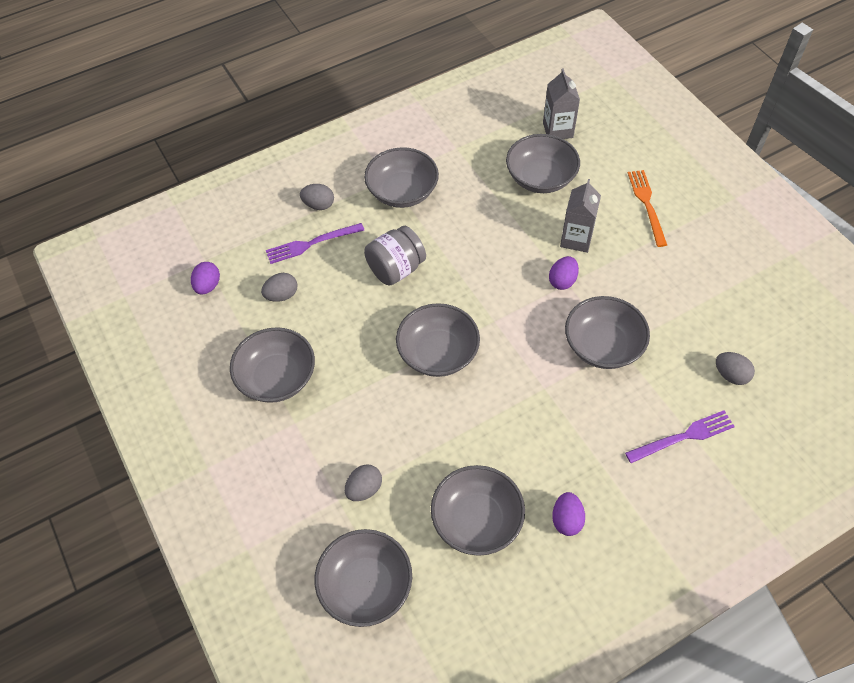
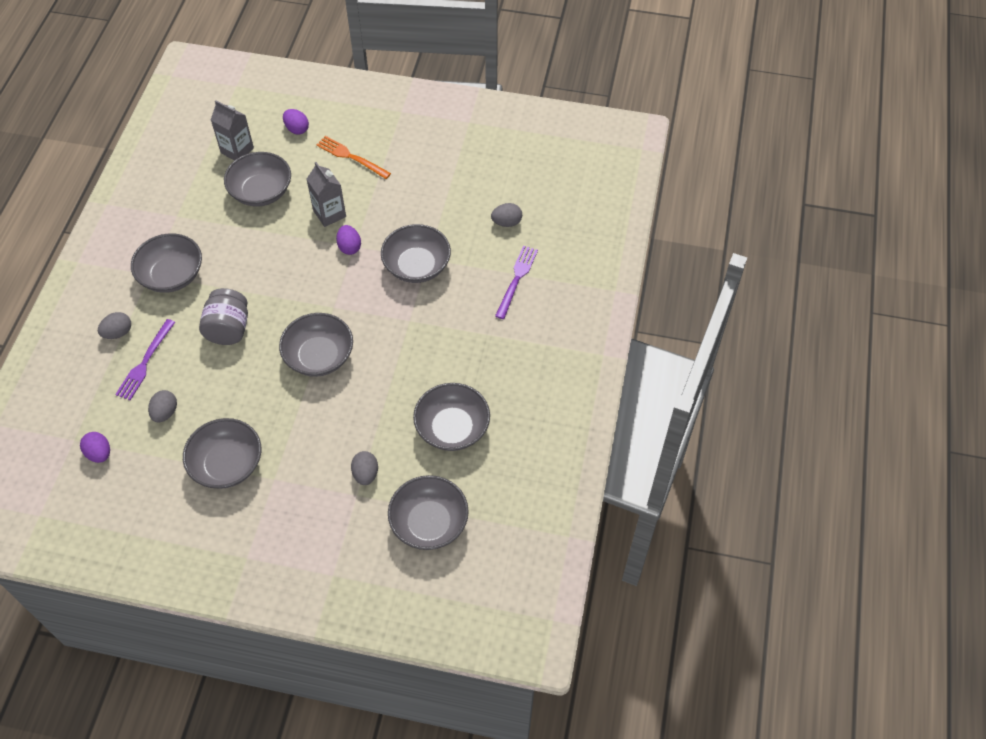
camera: 50 degrees left, 0 degrees up
(566, 520) = (502, 381): purple egg -> purple egg (297, 129)

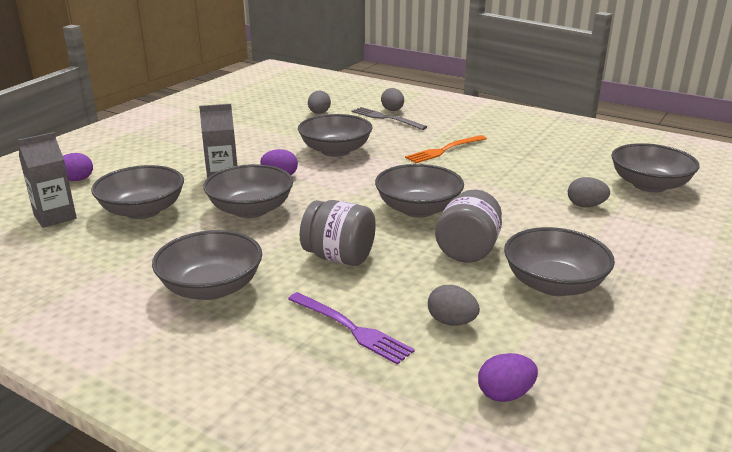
camera: 70 degrees left, 30 degrees down
(118, 333) = (277, 348): grey egg -> grey egg (392, 110)
(261, 403) = (468, 250): none -> grey jar
(351, 157) = (157, 159): orange fork -> orange fork (444, 150)
(452, 428) = (540, 162): grey bowl -> grey bowl (251, 210)
(517, 279) = (386, 118): purple fork -> grey fork

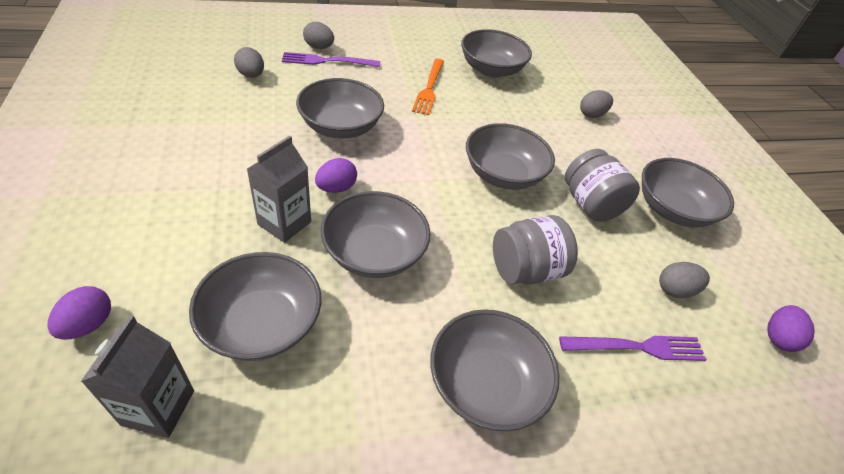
camera: 50 degrees left, 20 degrees up
(386, 118) = (327, 61): grey fork -> purple fork
(649, 185) = (596, 75): grey bowl -> grey bowl (491, 69)

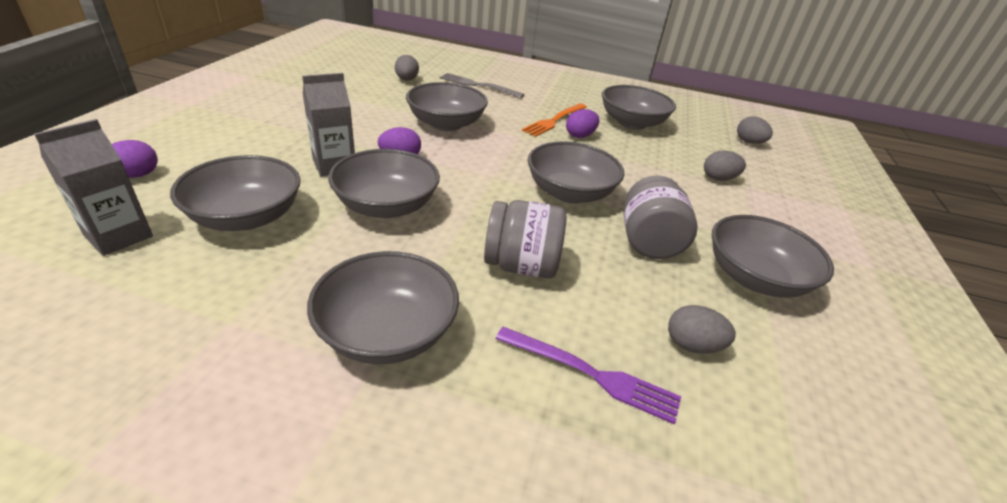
camera: 30 degrees right, 10 degrees down
(319, 47) = (480, 77): grey egg -> grey egg (749, 142)
(327, 61) = (478, 85): purple fork -> grey fork
(778, 337) = (813, 449): purple egg -> purple egg (580, 136)

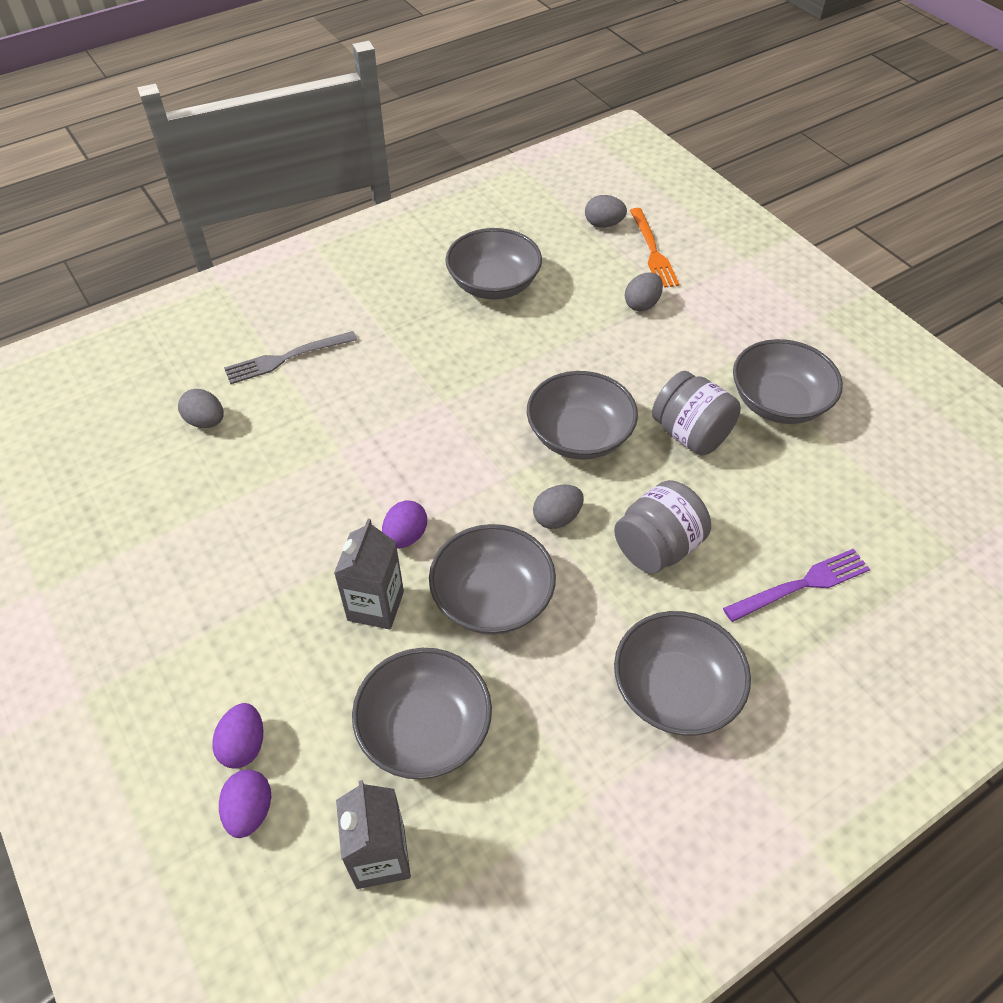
camera: 45 degrees left, 15 degrees up
(446, 124) = (361, 451): grey bowl -> none
(554, 120) = (434, 347): orange fork -> orange fork (652, 251)
(580, 136) = (484, 349): purple egg -> purple egg (244, 745)
(692, 345) = (815, 503): grey egg -> grey egg (557, 518)

